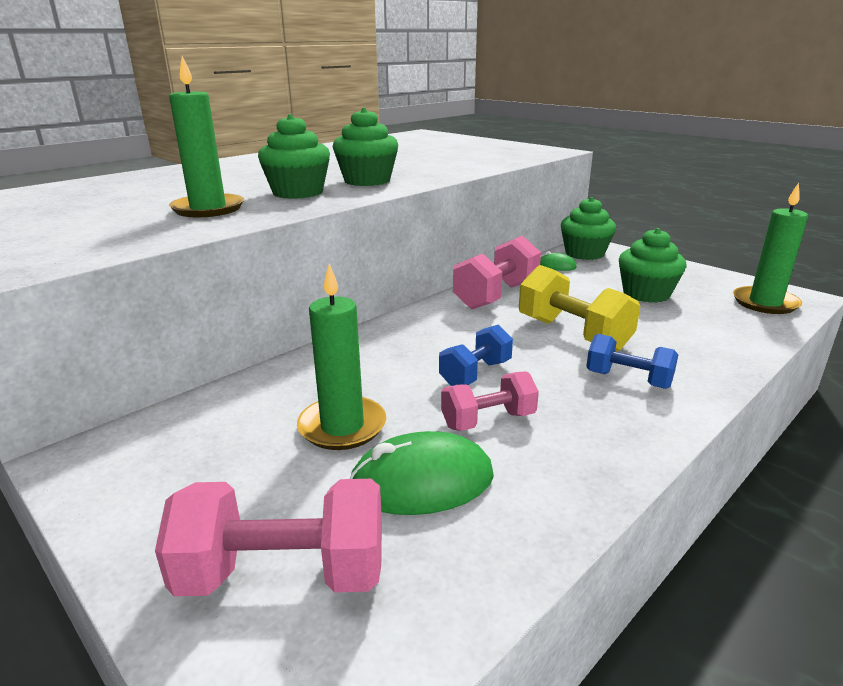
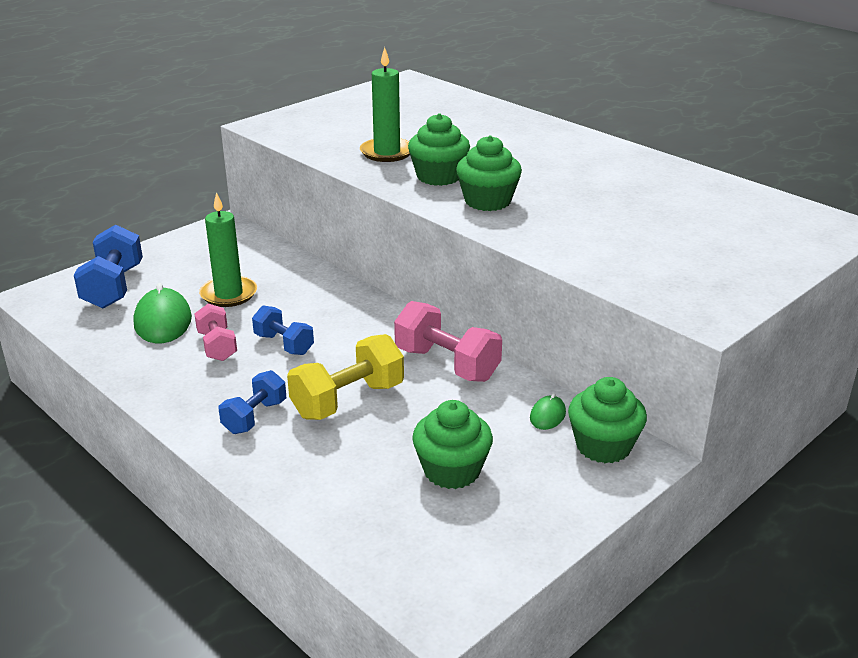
camera: 90 degrees right, 5 degrees up
(283, 574) = (113, 287): pink dumbbell -> blue dumbbell
(765, 303) = (418, 568): green candle -> none

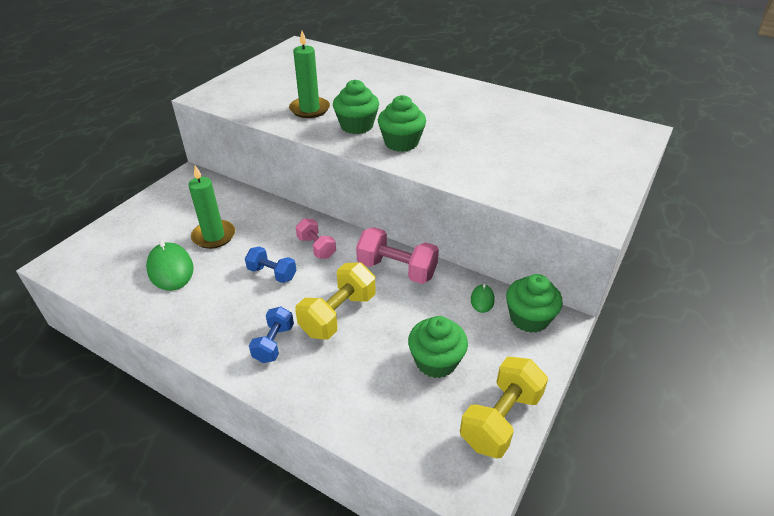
camera: 15 degrees left, 10 degrees up
(113, 287) = (119, 245): blue dumbbell -> none
(217, 346) = (221, 284): pink dumbbell -> pink dumbbell (316, 247)
(508, 546) = (500, 419): none -> yellow dumbbell

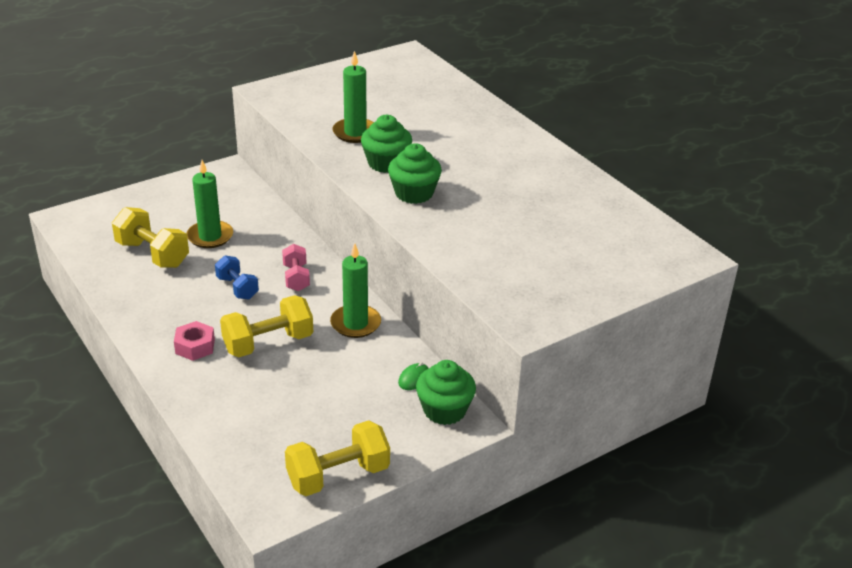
camera: 25 degrees right, 5 degrees down
(170, 269) = (152, 254): green mouse -> yellow dumbbell
(274, 343) = (195, 346): blue dumbbell -> pink nut
(397, 269) = (355, 323): pink dumbbell -> green candle
(436, 361) = (322, 412): green cupcake -> none

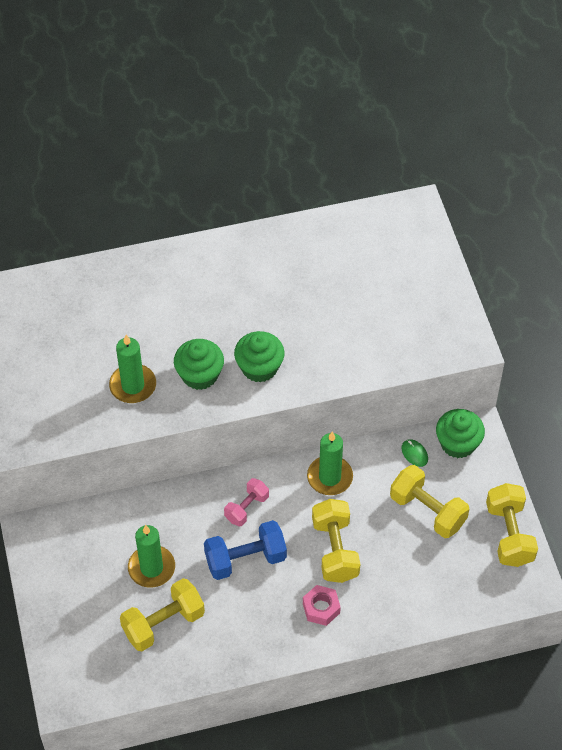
camera: 70 degrees left, 20 degrees up
(237, 288) = (245, 559): blue dumbbell -> blue dumbbell, size x1.59
(296, 278) = (246, 508): pink dumbbell -> pink dumbbell turned 60 degrees counterclockwise
(343, 402) = (427, 511): none -> yellow dumbbell

